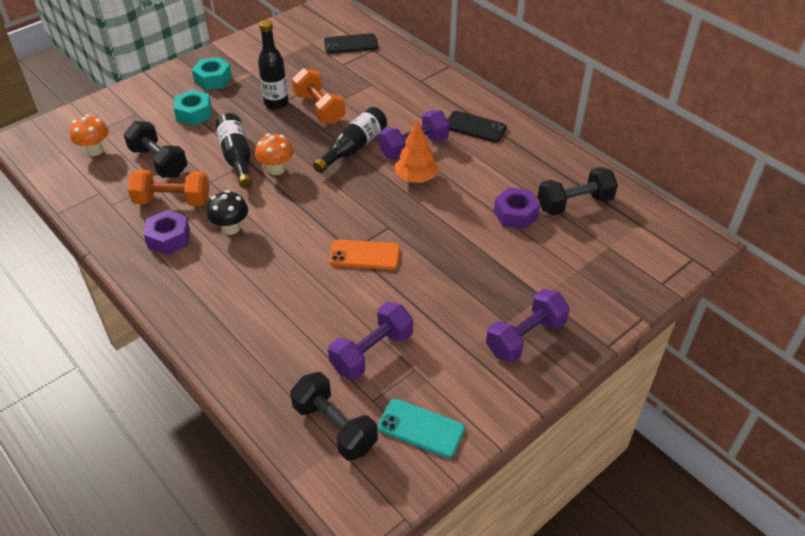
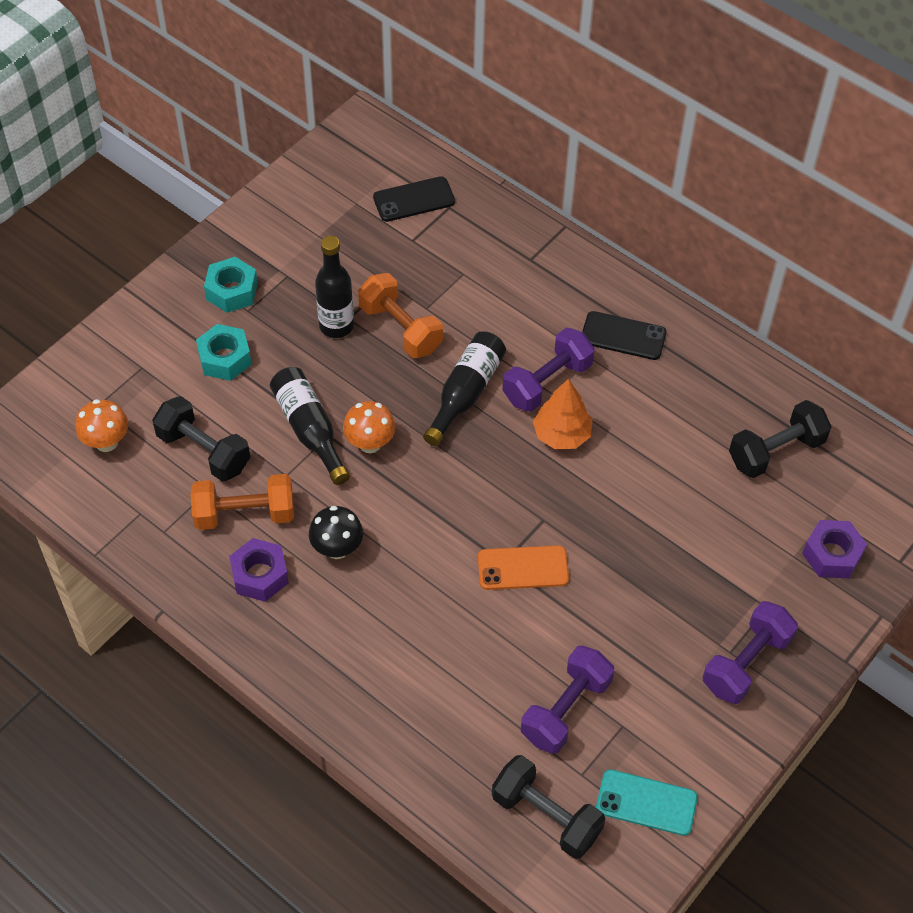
camera: 10 degrees left, 10 degrees up
(515, 214) = (703, 478): purple nut -> purple nut (832, 554)

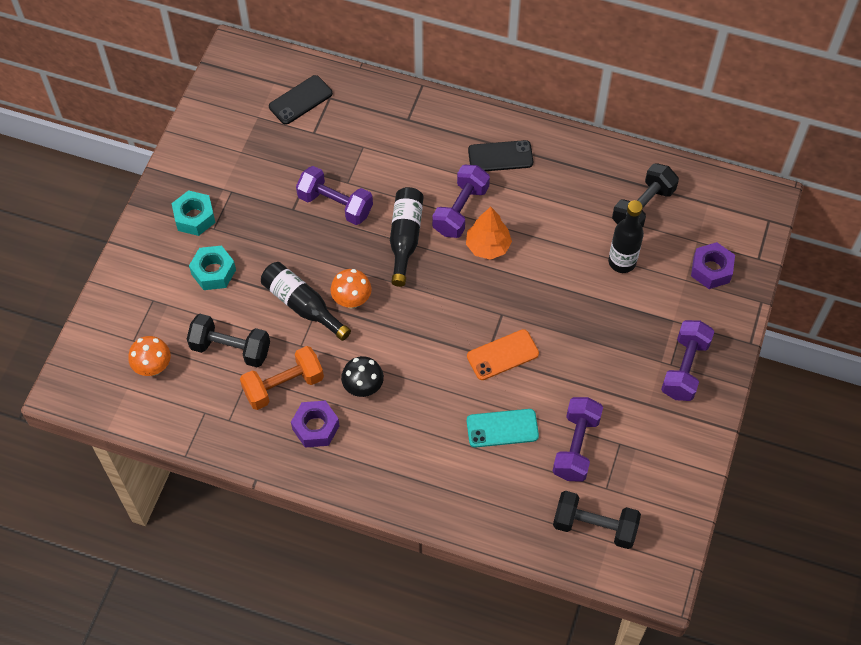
camera: 20 degrees left, 5 degrees up
(336, 326) = (286, 218): black bottle -> black bottle (622, 262)
(400, 328) = (335, 204): orange dumbbell -> purple dumbbell
(646, 803) = (658, 491): turquoise phone -> turquoise phone (502, 428)

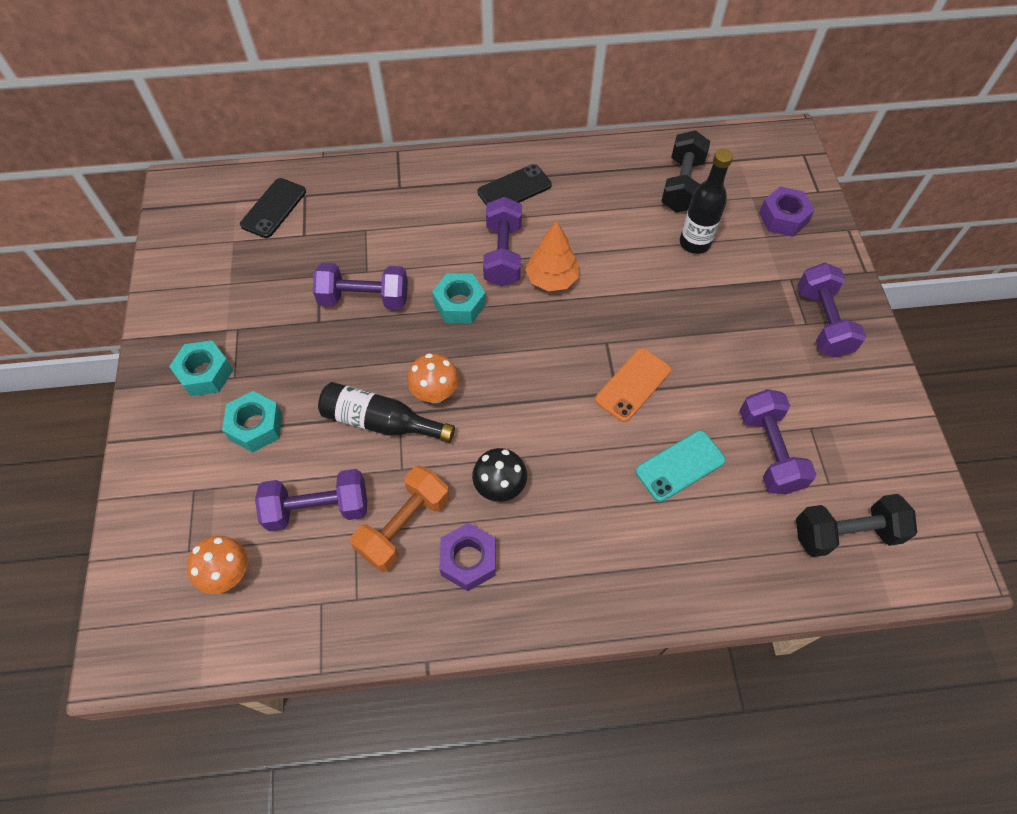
camera: 25 degrees left, 0 degrees up
(230, 349) = (318, 508): black dumbbell -> purple dumbbell
(405, 238) = (459, 304): black bottle -> turquoise nut

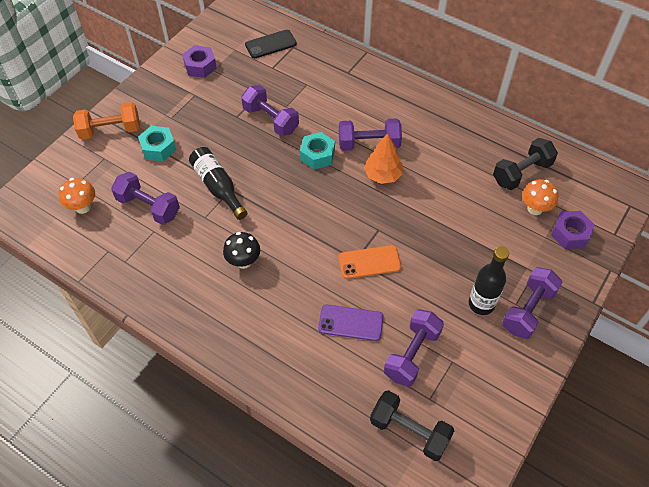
camera: 40 degrees right, 5 degrees down
(205, 373) = (160, 107): turquoise nut -> none
(404, 526) = (179, 245): orange dumbbell -> orange dumbbell (110, 130)
(435, 393) = (258, 192): orange mushroom -> orange mushroom (535, 208)
(468, 560) = (192, 284): purple nut -> purple nut (200, 66)
(503, 254) = (369, 144): purple dumbbell -> purple dumbbell turned 45 degrees clockwise
(514, 189) = (413, 112): black phone -> none
(680, 466) = (350, 323): turquoise phone -> purple phone
(694, 243) = (493, 211): black bottle -> black bottle (481, 304)

